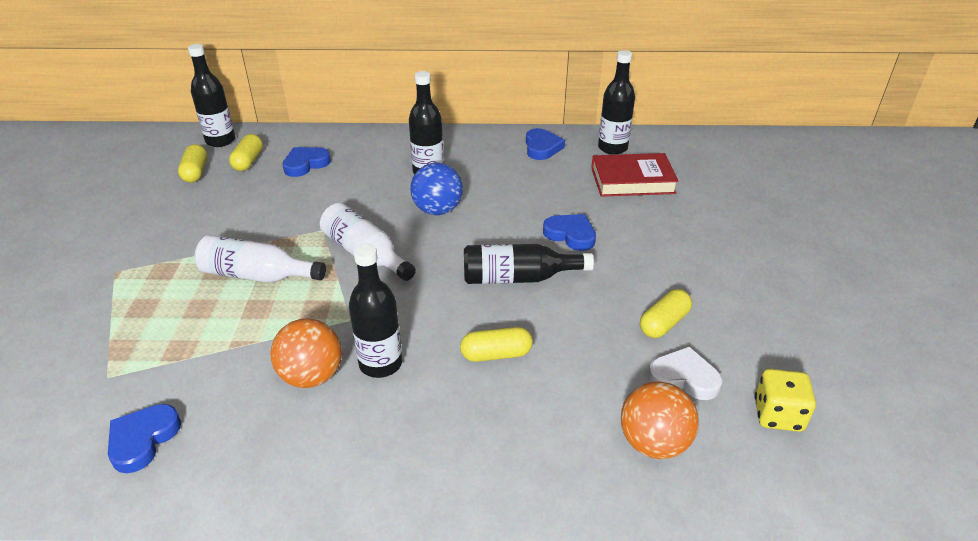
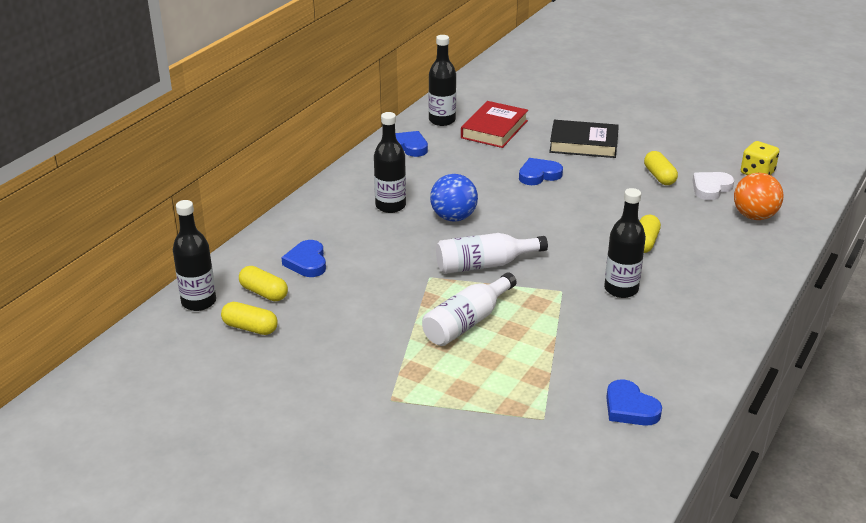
camera: 60 degrees left, 5 degrees down
(312, 376) = (613, 321): orange ball -> none
(518, 278) = (571, 210): black bottle -> none
(672, 244) = (583, 144): none -> black book

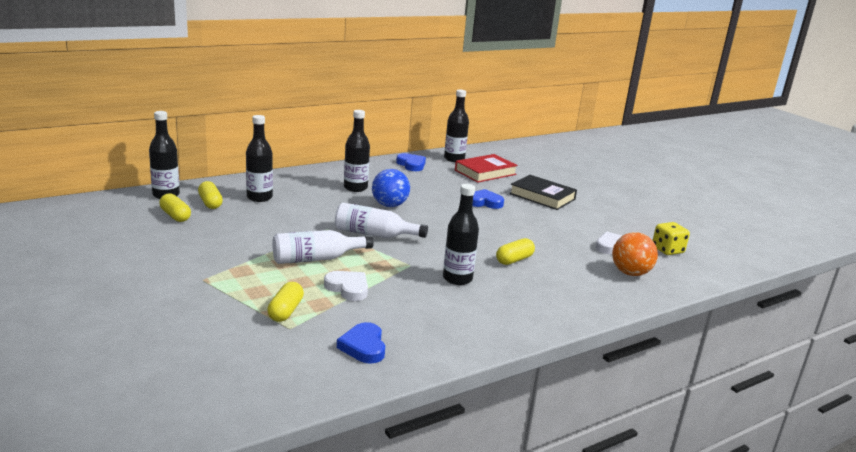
camera: 25 degrees right, 10 degrees down
(307, 262) = (259, 197): blue heart -> black bottle
(539, 346) = (348, 288): none -> white heart
(659, 176) = (579, 229): yellow capsule -> yellow capsule (285, 311)

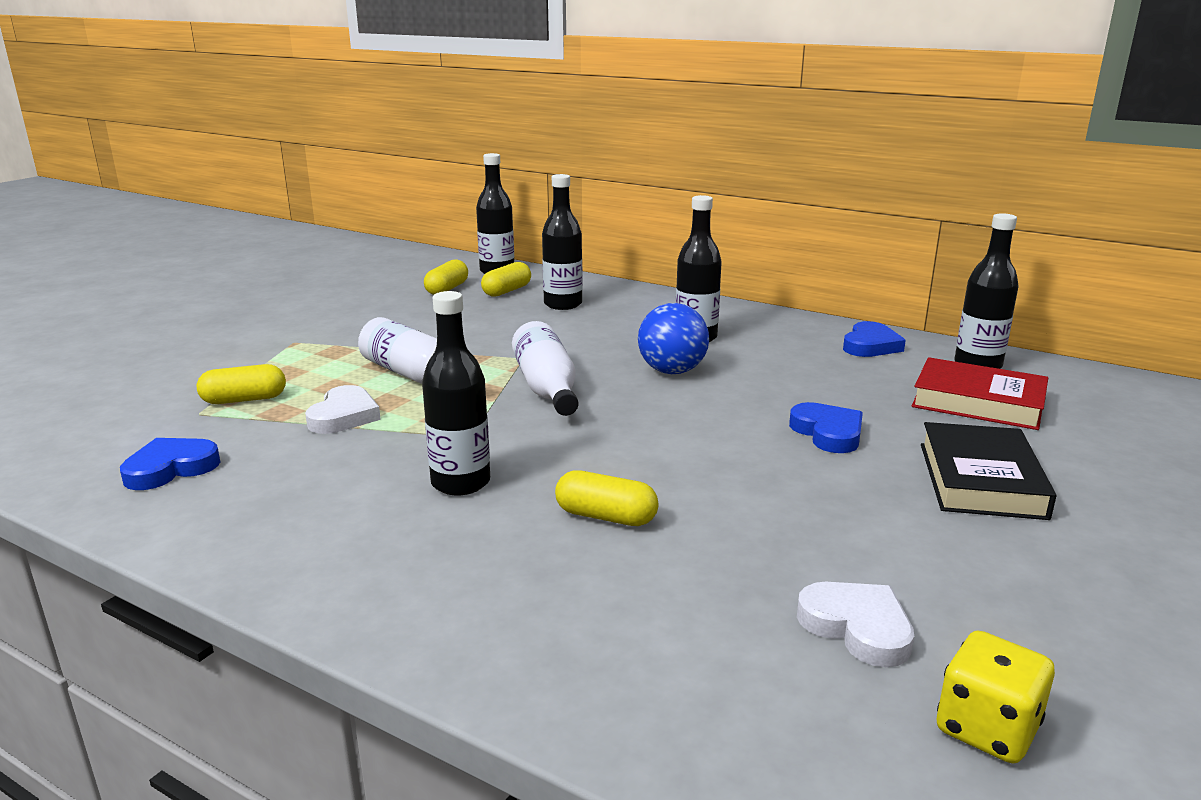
camera: 65 degrees right, 0 degrees up
(630, 273) = (734, 682): orange ball -> none

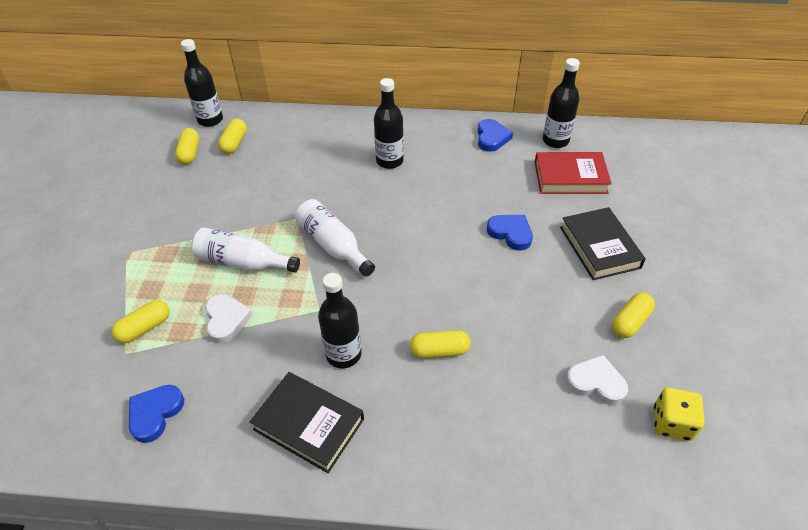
camera: 25 degrees left, 25 degrees up
(342, 533) = (309, 424): none -> black book
(563, 304) = (283, 148): black bottle -> none
(672, 371) = (396, 202): blue ball -> none
(982, 574) = (630, 322): none -> yellow capsule

